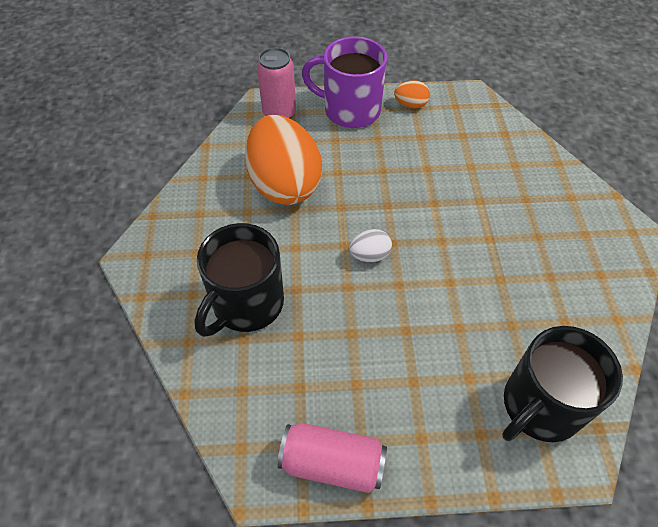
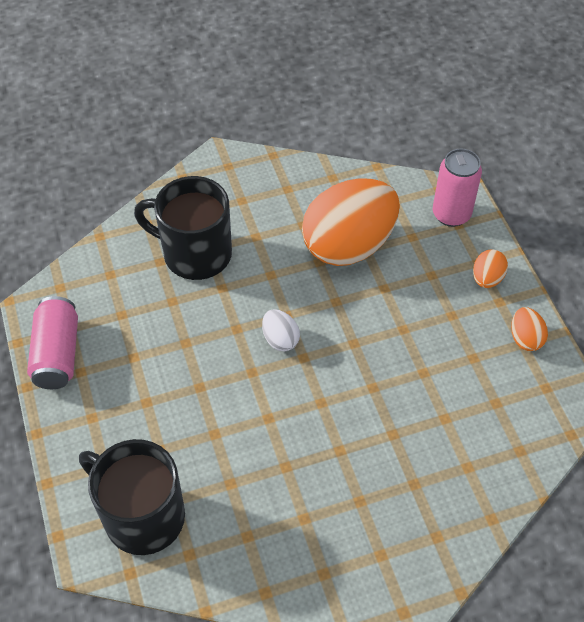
camera: 75 degrees right, 0 degrees up
(350, 110) = (487, 278): purple mug -> orange egg

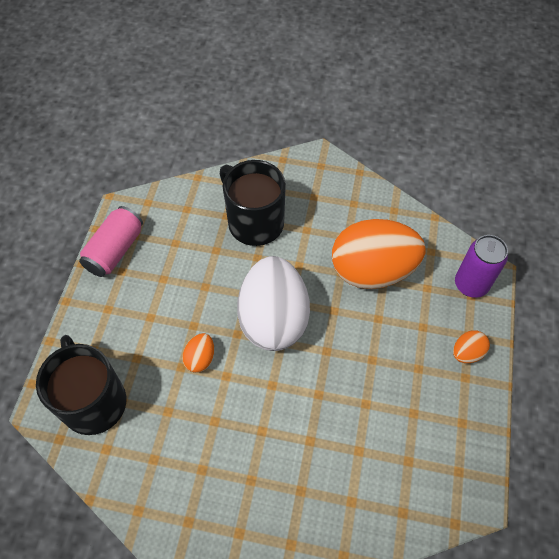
camera: 30 degrees right, 5 degrees up
(280, 339) = (273, 319): white egg -> white egg, size x2.40
(451, 214) = (471, 284): pink can -> purple can
(525, 338) = (467, 420): orange egg -> orange egg (200, 358)

